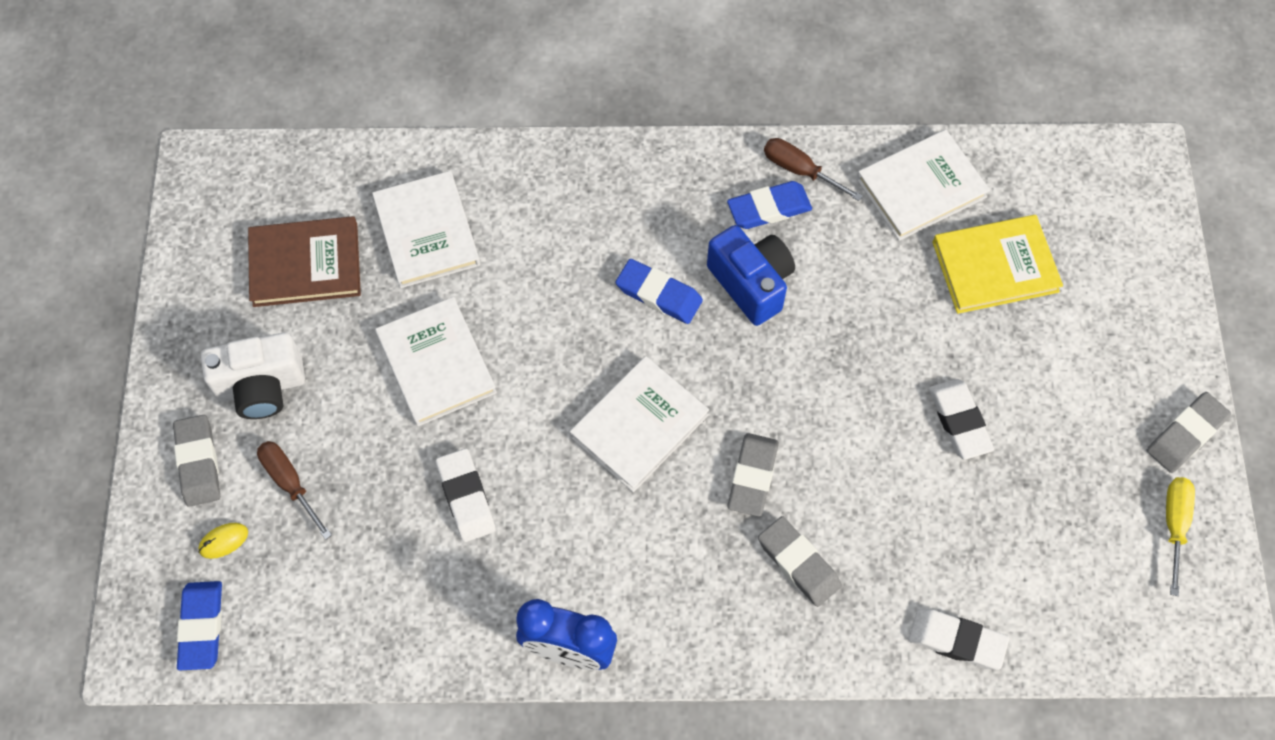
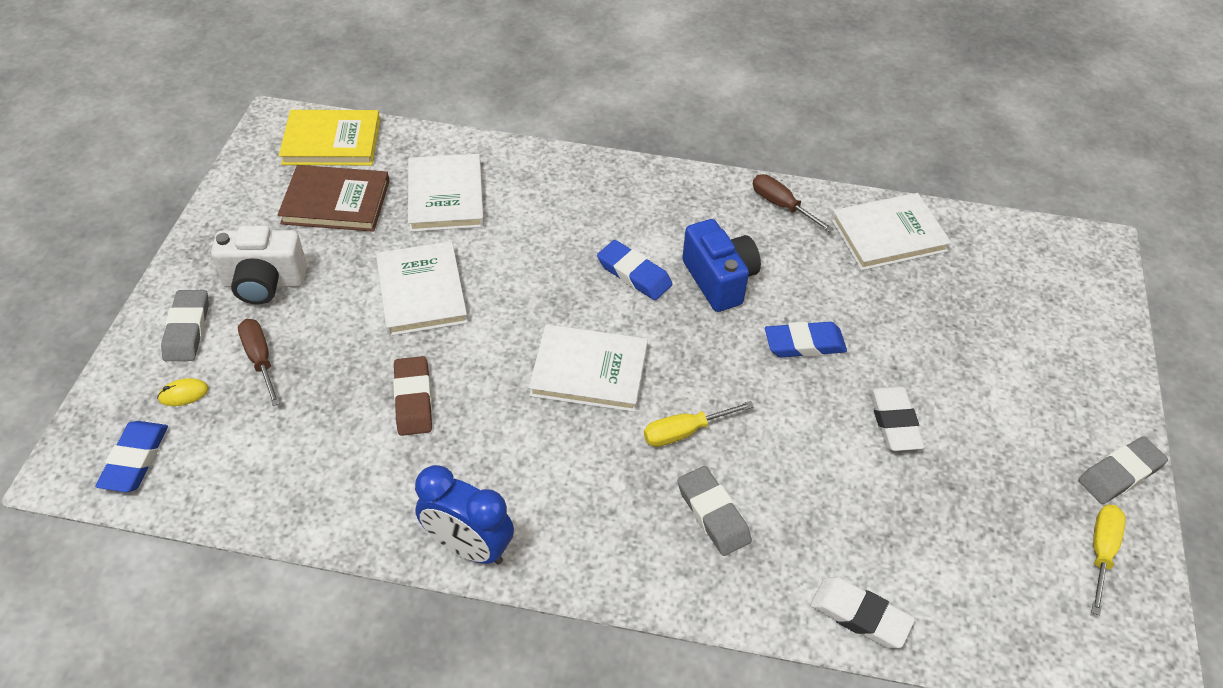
camera: 10 degrees right, 15 degrees down
(466, 497) = (413, 399): white eraser -> brown eraser
(639, 425) = (589, 371): white book -> white book turned 45 degrees clockwise
(752, 476) = (685, 431): grey eraser -> yellow screwdriver
(769, 208) = (748, 228): blue eraser -> blue eraser (804, 344)
(995, 266) = (947, 305): yellow book -> yellow book (331, 141)

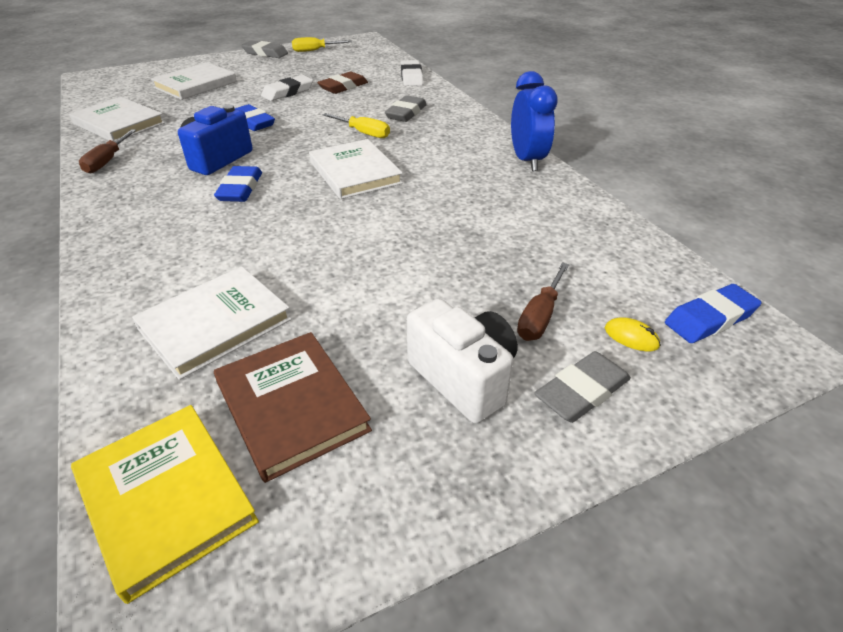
camera: 125 degrees left, 10 degrees down
(413, 399) = (466, 222): brown eraser -> brown eraser (343, 87)
(421, 292) = (362, 271): white book -> white book (195, 85)

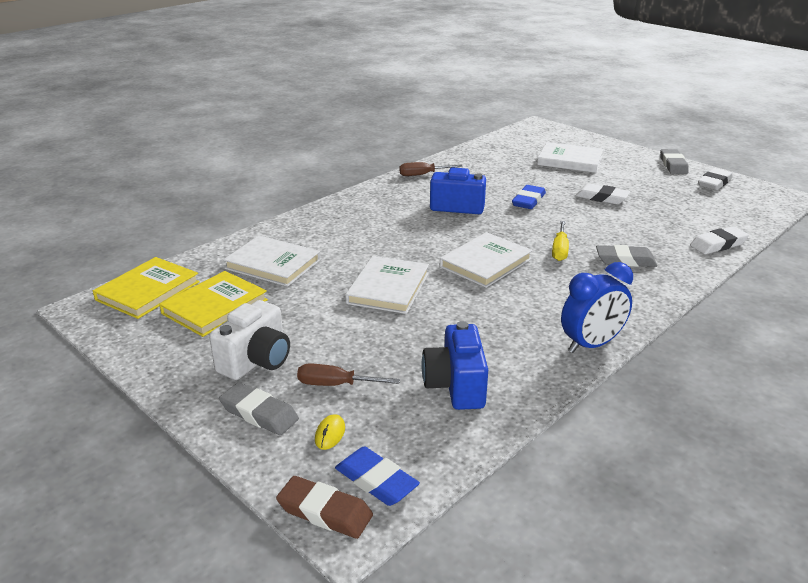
camera: 70 degrees right, 10 degrees down
(119, 123) = (477, 159): white book -> white book (388, 288)
(240, 189) = (423, 227): blue eraser -> none
(291, 406) = (215, 307): brown book -> yellow book
(315, 50) = (714, 183): yellow screwdriver -> white eraser
(343, 87) = (646, 217): brown eraser -> brown eraser (325, 512)
(566, 239) = (455, 386): none -> blue camera

